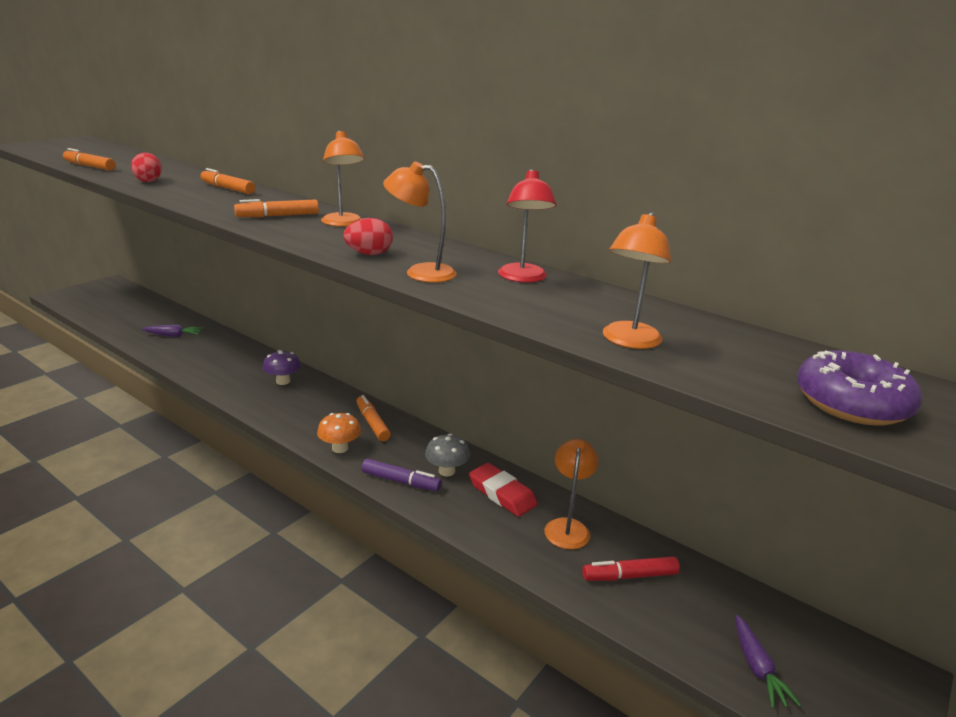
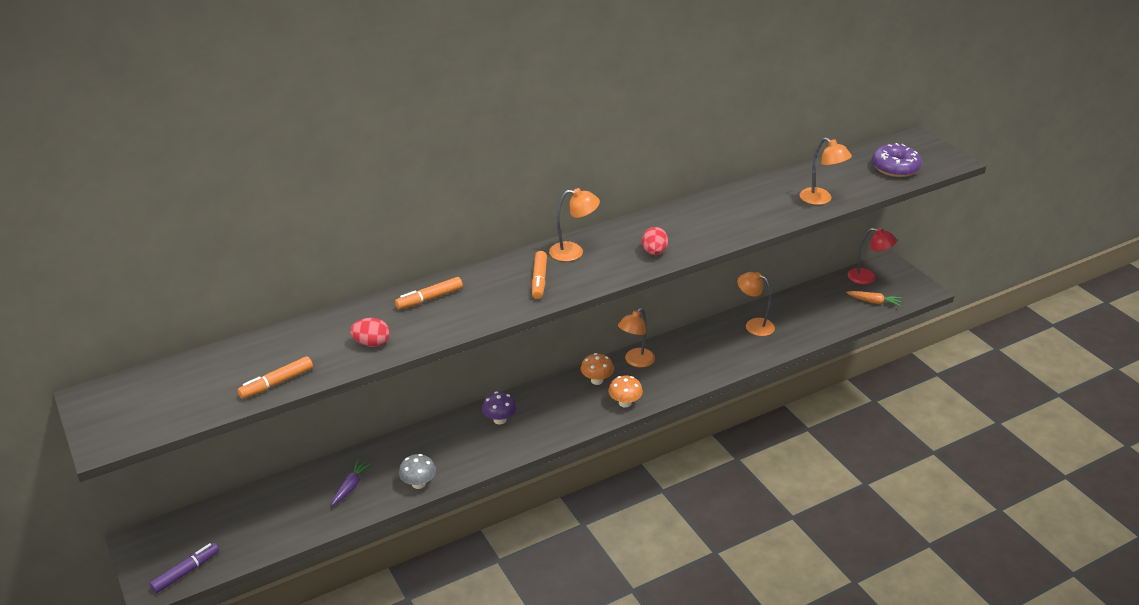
camera: 65 degrees left, 10 degrees up
(372, 423) = (597, 380): orange marker -> orange mushroom
(401, 481) = (680, 381): purple marker -> purple marker (186, 572)
(420, 272) = (698, 239): orange lamp -> orange lamp (636, 361)
(446, 471) = (676, 358): grey mushroom -> grey mushroom (418, 483)
(502, 494) = (711, 341): red eraser -> none
(523, 278) = (720, 206): red lamp -> red lamp (867, 278)
(629, 576) = (802, 317): red marker -> none
(757, 668) = (874, 302): purple carrot -> orange carrot

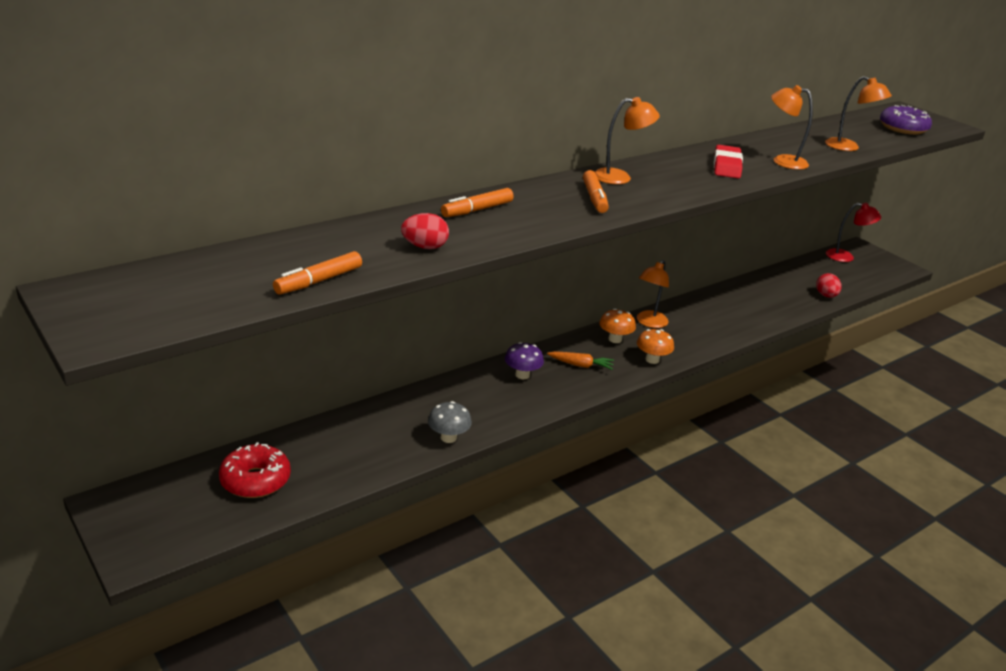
camera: 10 degrees left, 5 degrees down
(186, 572) = (178, 537): purple marker -> none
(253, 522) = (255, 480): none -> red donut
(351, 486) = (369, 441): purple carrot -> none
(654, 252) = (706, 180): red egg -> red egg (826, 296)
(683, 232) = (726, 166): none -> red eraser
(754, 325) = (755, 293): orange lamp -> orange lamp (782, 161)
(874, 302) = (861, 276): orange carrot -> orange carrot (581, 365)

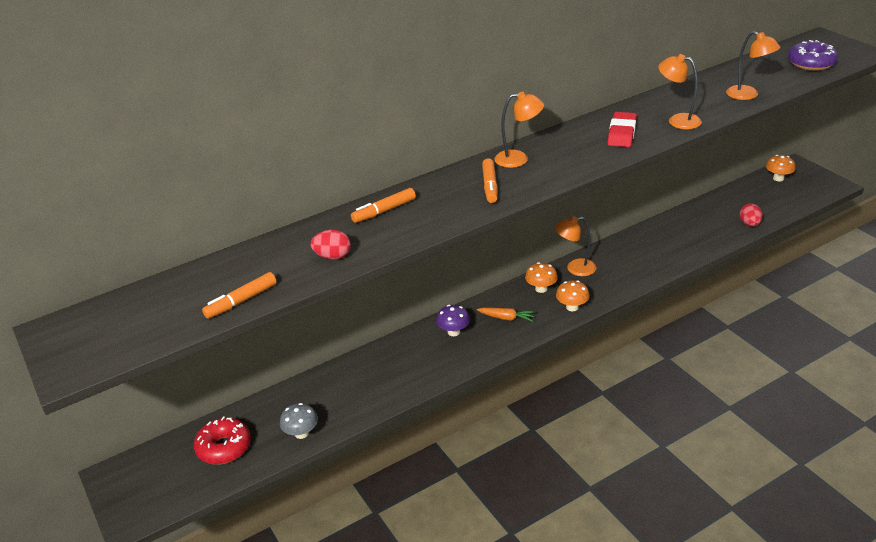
camera: 10 degrees right, 5 degrees up
(448, 437) = (383, 398): grey mushroom -> grey mushroom (301, 433)
(649, 323) = (575, 269): orange lamp -> orange lamp turned 45 degrees clockwise
(845, 257) = (778, 178): red lamp -> orange mushroom

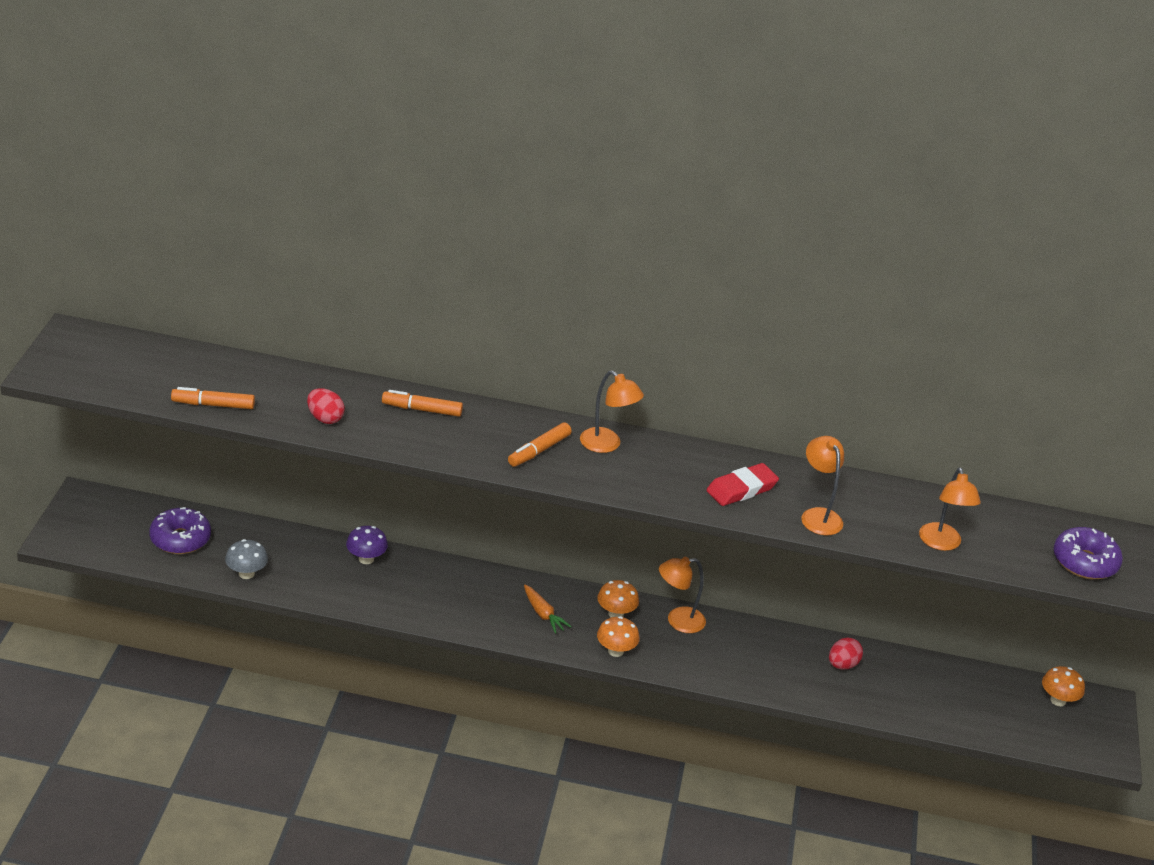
camera: 35 degrees right, 0 degrees up
(224, 447) = (180, 539): red donut -> purple donut
(453, 332) = (480, 590): purple mushroom -> purple mushroom (366, 559)
(575, 269) = (678, 621): orange lamp -> orange lamp turned 45 degrees counterclockwise
(749, 224) = (932, 717): red egg -> red egg (842, 665)

